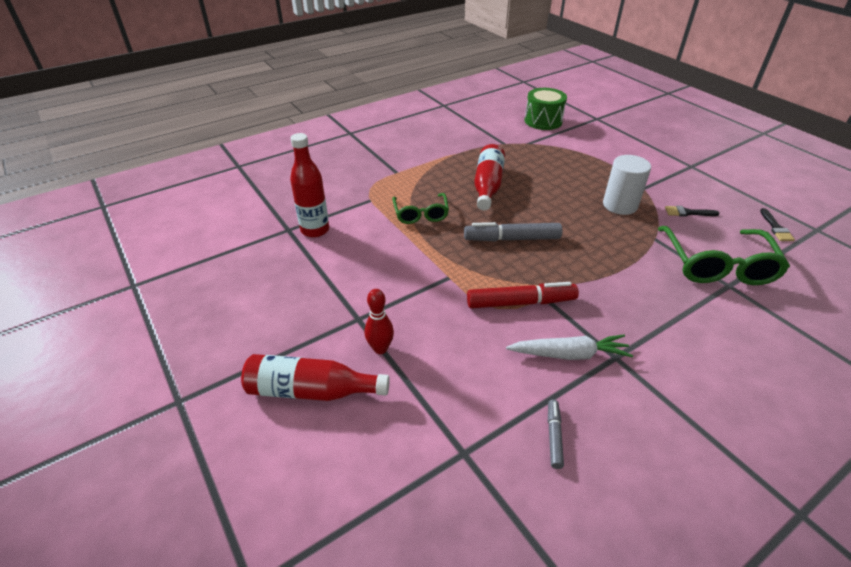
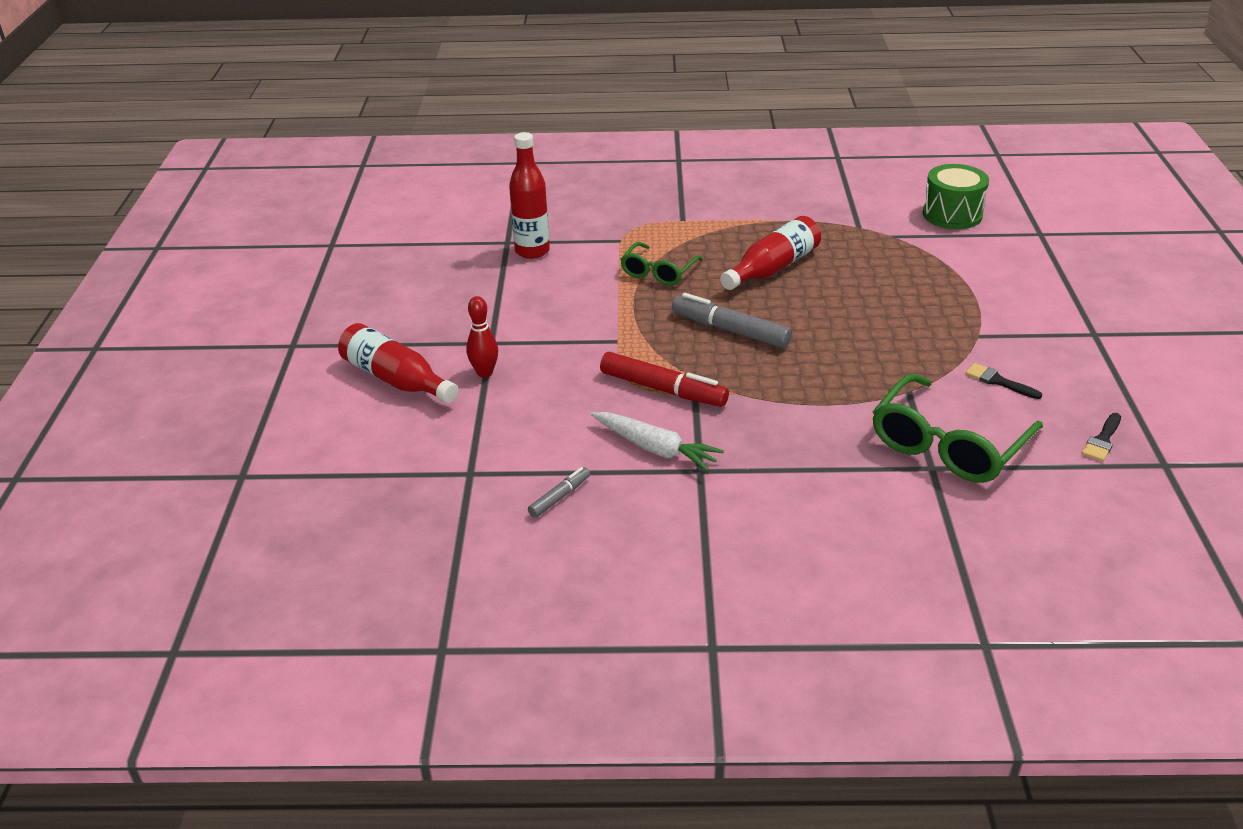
camera: 35 degrees right, 5 degrees down
(620, 205) = (915, 343): white cylinder -> none

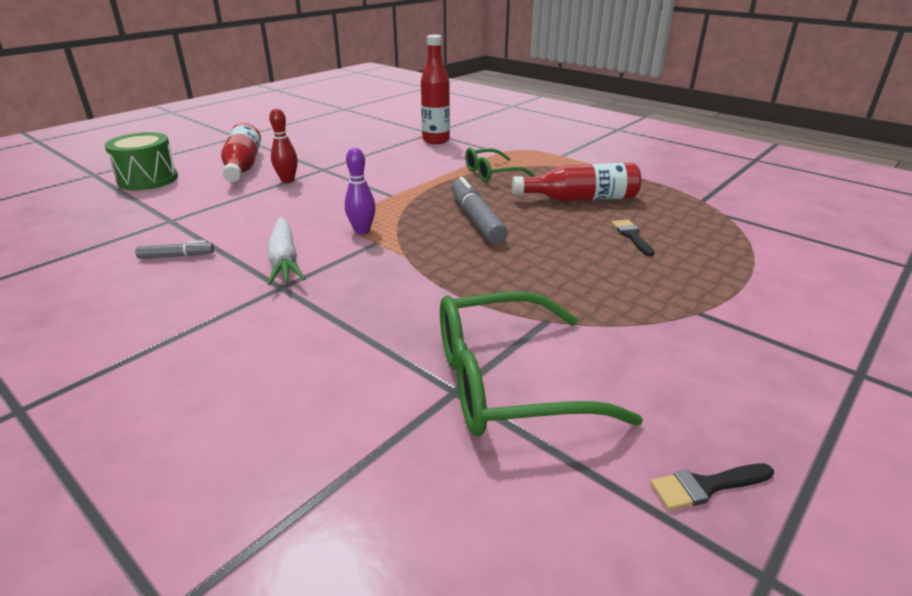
camera: 40 degrees right, 5 degrees down
(663, 389) = (362, 231): red marker -> purple bowling pin
(952, 214) = (816, 221): green drum -> green drum (148, 179)
(998, 381) = (658, 358): black brush -> black brush (632, 236)

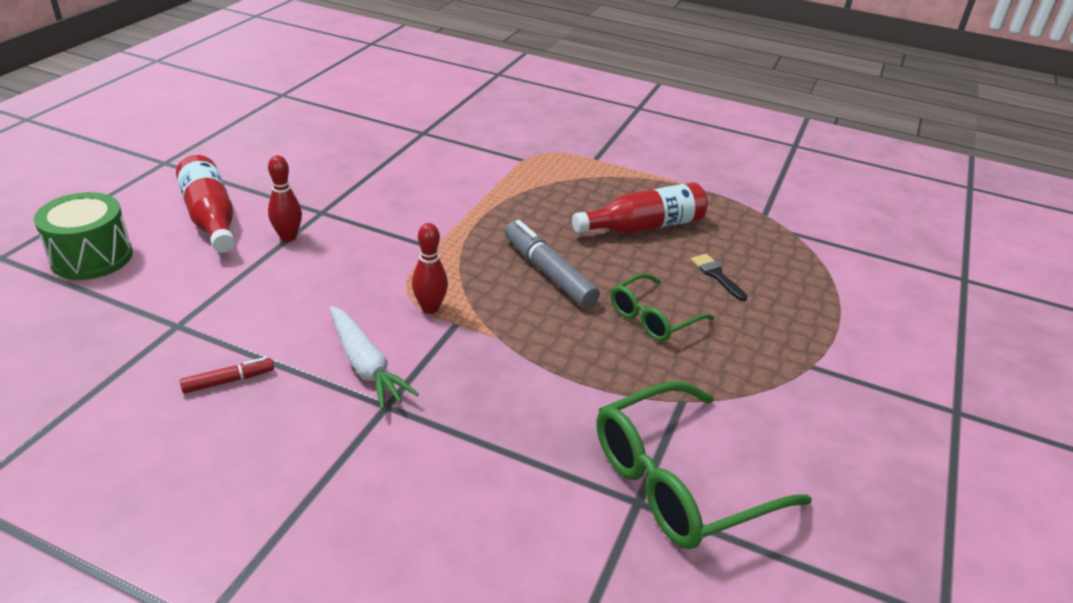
camera: 20 degrees left, 5 degrees up
(176, 256) = (228, 381): grey marker -> red marker
(362, 231) = (430, 308): purple bowling pin -> red bowling pin
(436, 140) = (436, 146): red bottle -> none
(491, 173) = (530, 197): green glasses -> green glasses (653, 318)
(706, 486) = (878, 551): black brush -> none

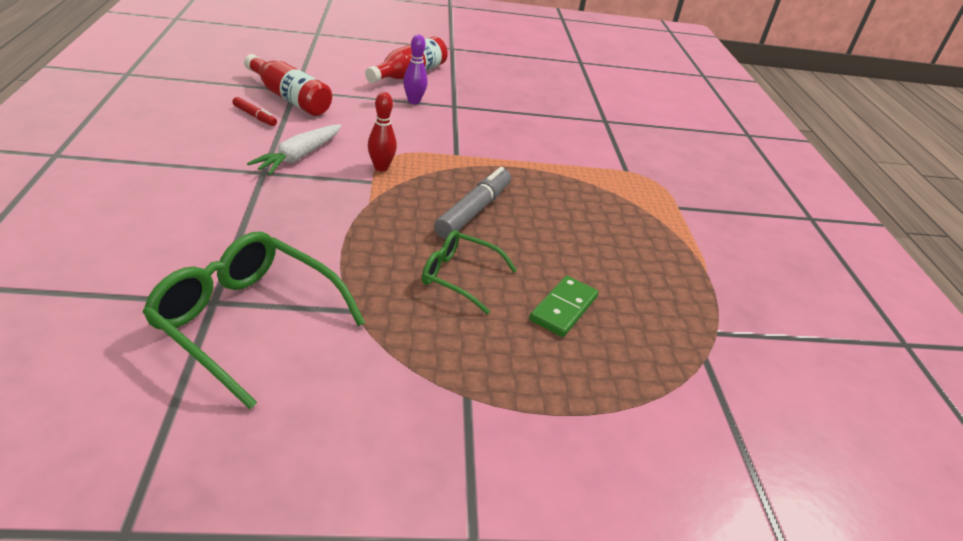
camera: 60 degrees right, 0 degrees up
(92, 257) = (338, 53): green drum -> none
(288, 237) = (414, 101): red bowling pin -> purple bowling pin
(644, 226) = (598, 252): red bottle -> red bottle (289, 98)
(716, 275) = (563, 309): black brush -> green domino

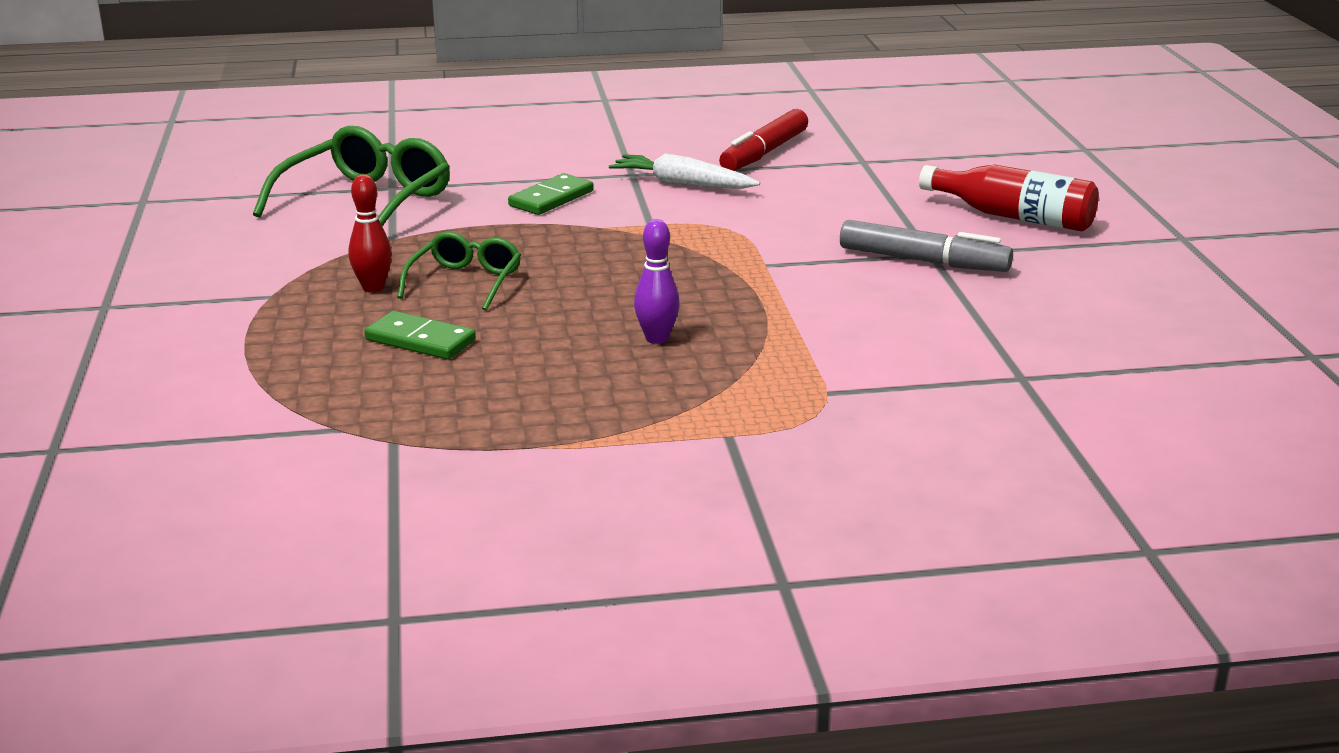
camera: 90 degrees right, 10 degrees down
(255, 116) = (764, 153): red marker -> red marker, size x1.89
(289, 98) = (835, 161): red bottle -> none
(297, 215) = (551, 198): none -> green domino
(381, 167) = (689, 225): red bowling pin -> red bowling pin (373, 288)
(414, 101) = (913, 227): purple bowling pin -> purple bowling pin (657, 338)
(474, 211) = (616, 282): grey marker -> grey marker (923, 261)

